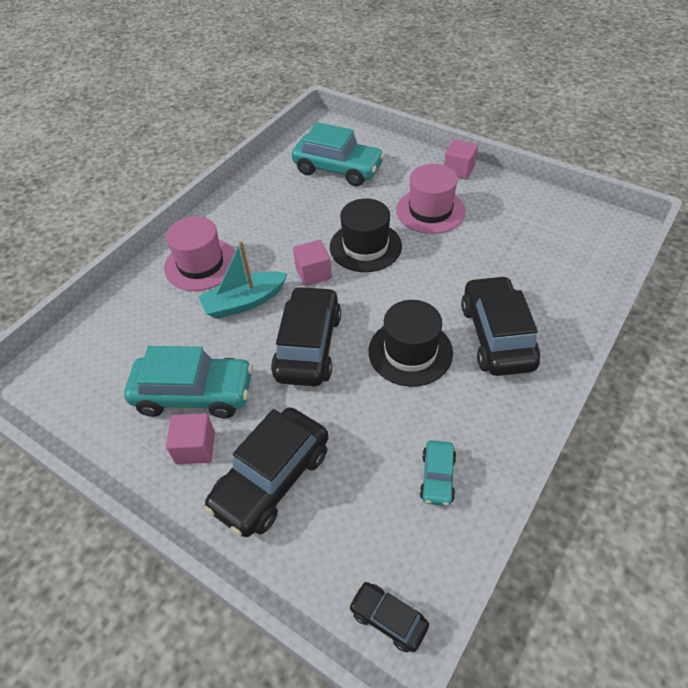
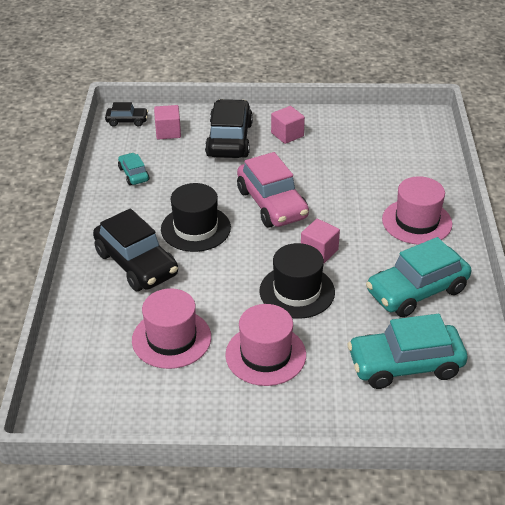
camera: 145 degrees right, 10 degrees down
(194, 394) = (318, 153): turquoise car -> turquoise car (417, 291)
(244, 302) = (349, 211): turquoise boat -> none
(308, 346) = (272, 204): black car -> pink car
(458, 170) = (271, 424): pink cube -> pink cube (168, 132)
(499, 250) = (171, 338): none -> pink hat

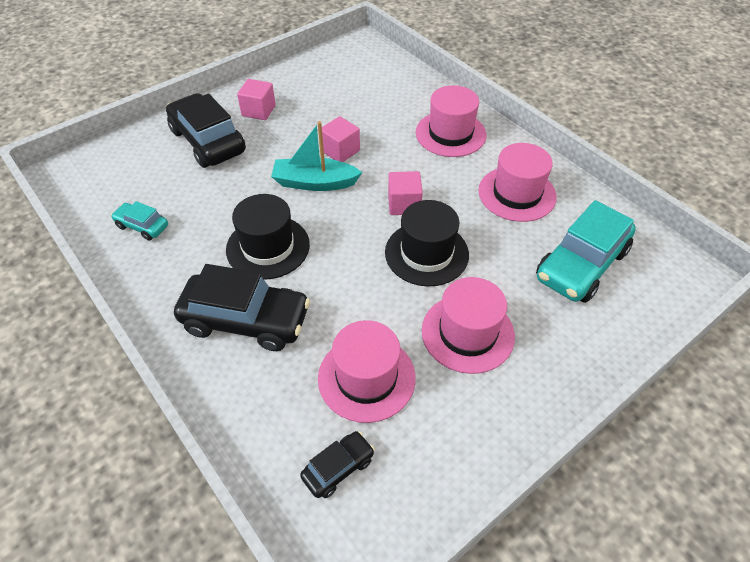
camera: 40 degrees left, 10 degrees up
(127, 121) = (76, 174): black car -> black car (338, 468)
(168, 132) = (135, 164): pink cube -> pink cube (340, 151)
(272, 204) = (315, 183): pink car -> turquoise boat
(417, 291) = (517, 194): turquoise car -> pink hat

